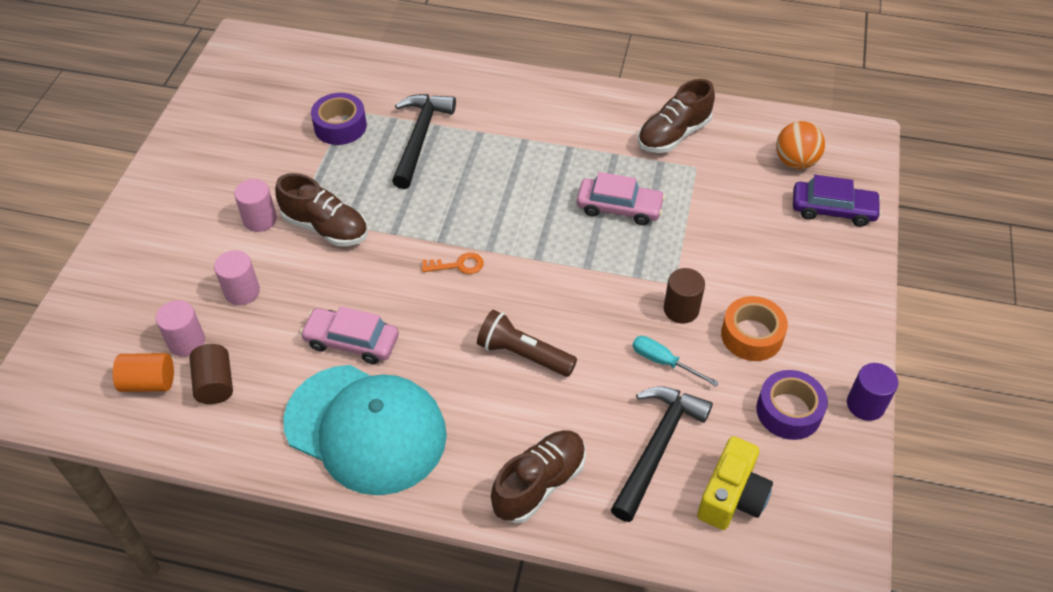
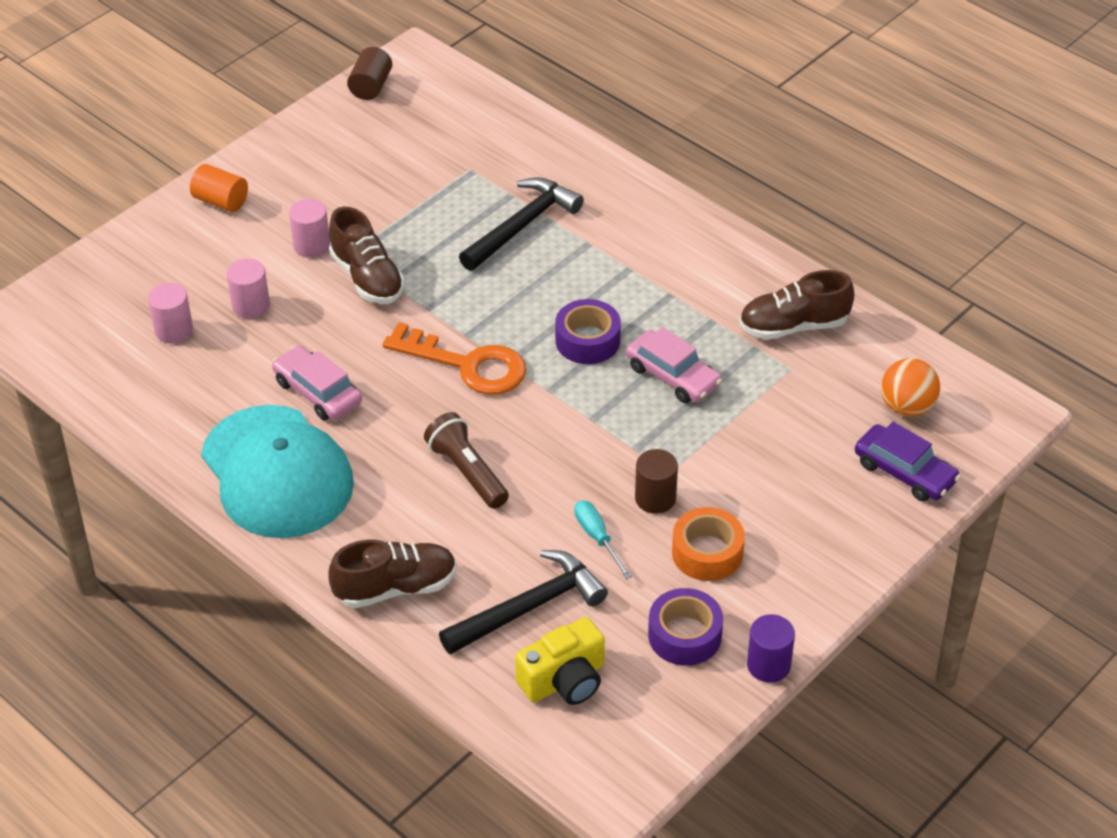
camera: 30 degrees right, 5 degrees down
(149, 382) = (120, 352): orange cylinder -> orange cylinder (221, 201)
(215, 384) = (174, 377): brown cylinder -> brown cylinder (371, 86)
(340, 126) = (451, 183): purple tape -> purple tape (587, 340)
(458, 265) = (467, 364): orange key -> orange key, size x2.15

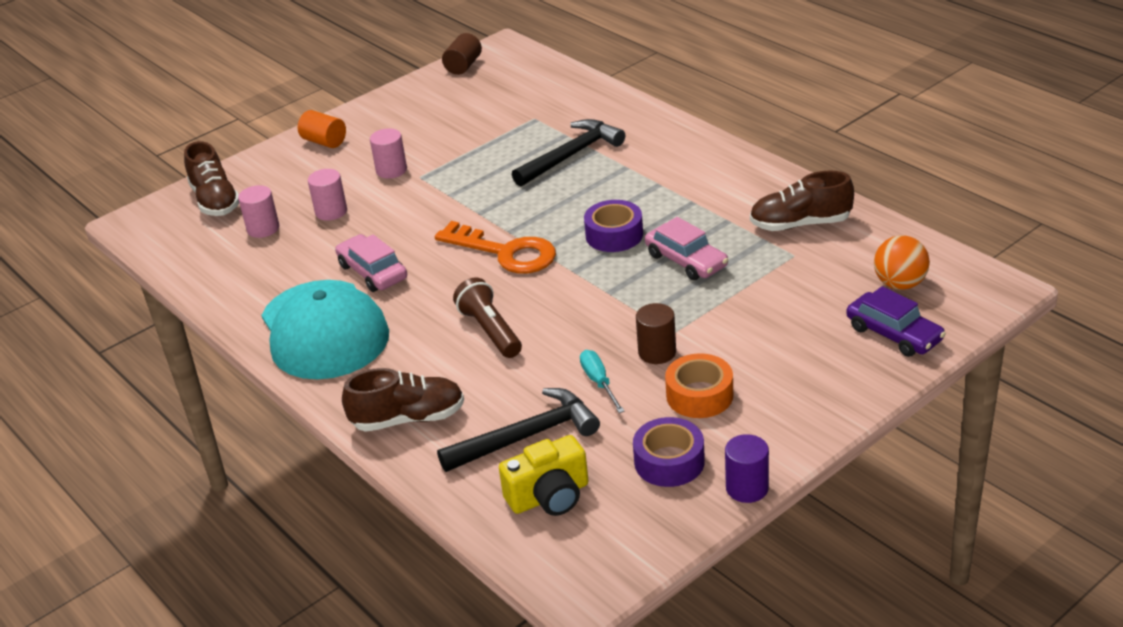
camera: 10 degrees right, 10 degrees down
(367, 278) = (433, 192): brown shoe -> brown shoe (215, 201)

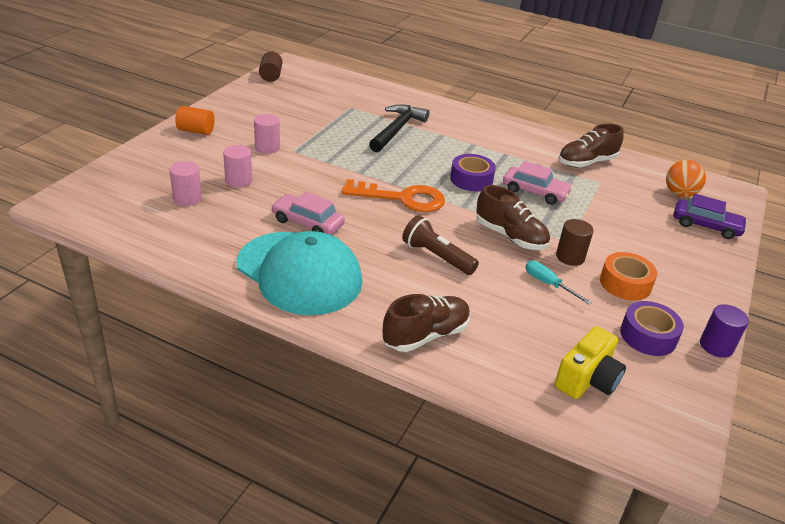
camera: 30 degrees left, 0 degrees up
(215, 201) = (128, 180): brown shoe -> brown shoe (510, 236)
(526, 436) = (530, 334): black hammer -> none

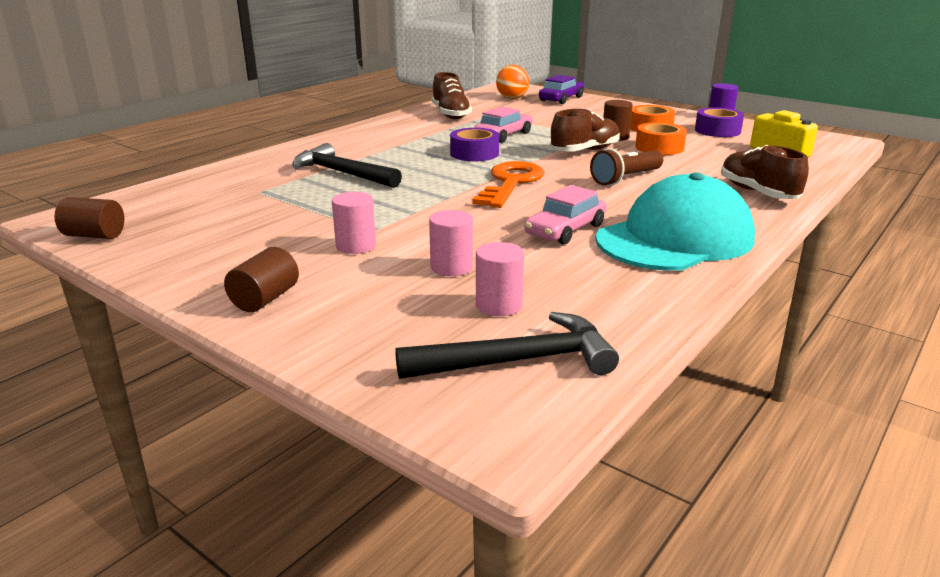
camera: 75 degrees left, 10 degrees down
(124, 205) = (517, 361): none -> black hammer
(196, 131) = (265, 299): orange cylinder -> brown cylinder
(548, 284) = (659, 147): turquoise screwdriver -> orange tape

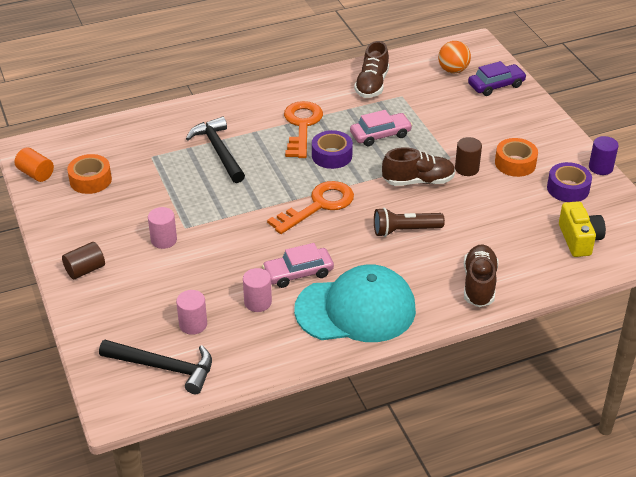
camera: 30 degrees right, 15 degrees up
(94, 235) = (36, 174): brown cylinder -> orange cylinder
(415, 144) = (302, 126): none -> orange key
(451, 267) = (198, 282): pink cylinder -> pink cylinder (258, 302)
(659, 147) = (483, 197): orange tape -> orange tape (90, 180)

